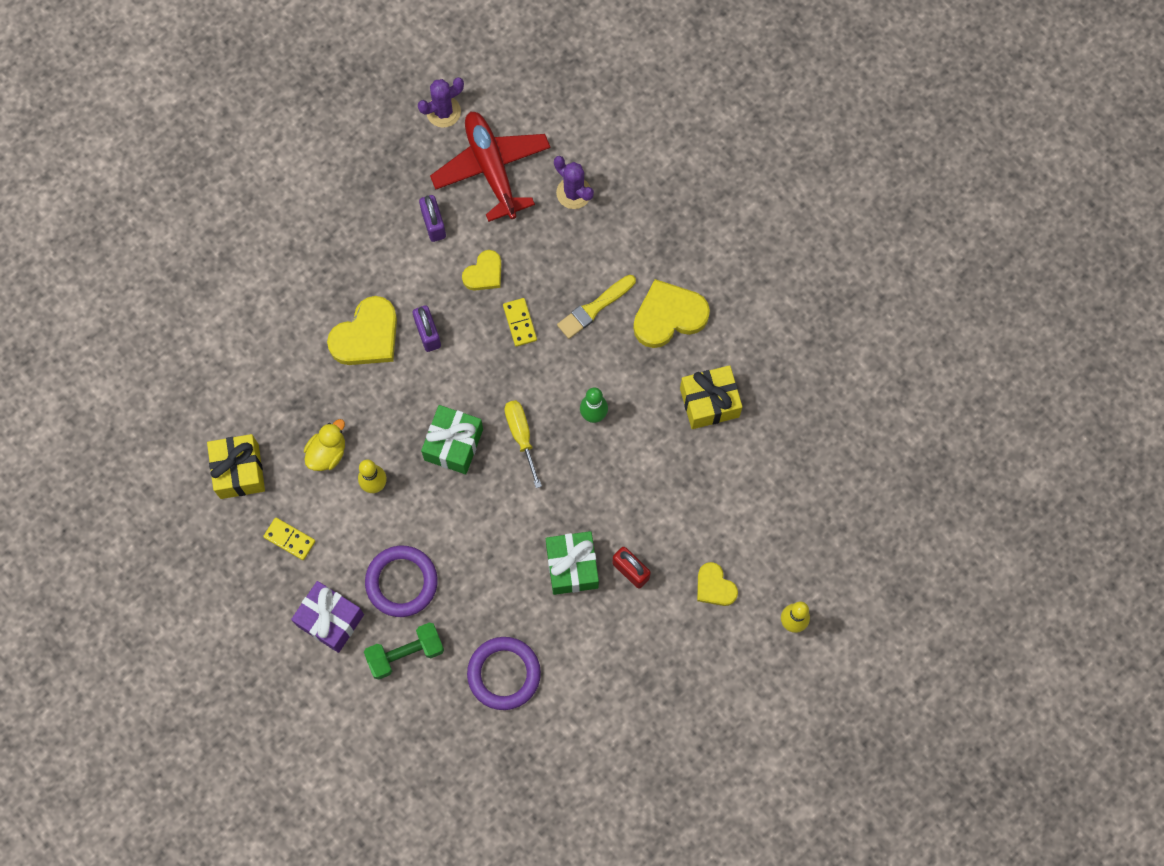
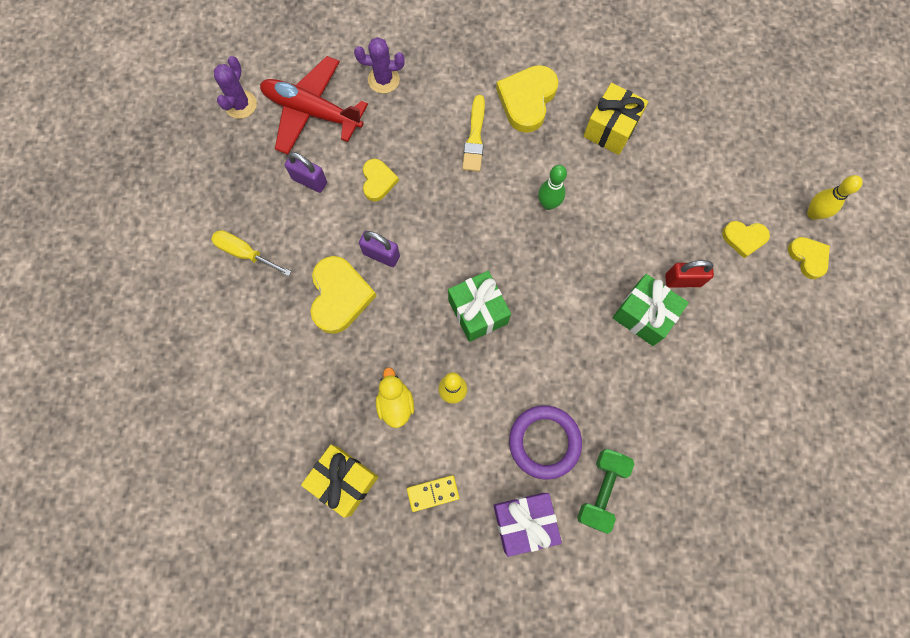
camera: 45 degrees left, 0 degrees up
(504, 674) = (681, 434): purple ring -> none
(519, 323) = (436, 191): yellow domino -> none
(521, 435) = (516, 262): yellow screwdriver -> yellow screwdriver (245, 253)
(747, 649) = (808, 257): none -> yellow heart

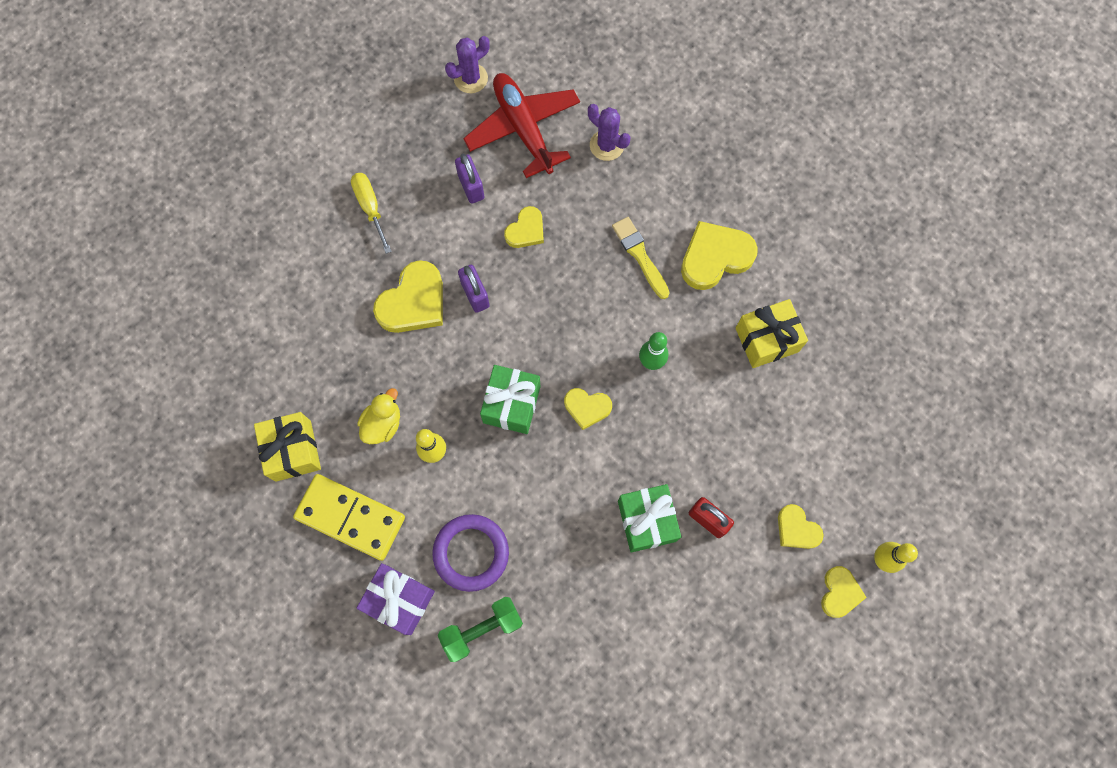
camera: 40 degrees right, 0 degrees up
(433, 493) = (350, 518): yellow domino -> yellow domino, size x2.02
(475, 137) = (640, 255): yellow brush -> yellow brush turned 105 degrees clockwise
(533, 271) = (587, 408): none -> yellow heart

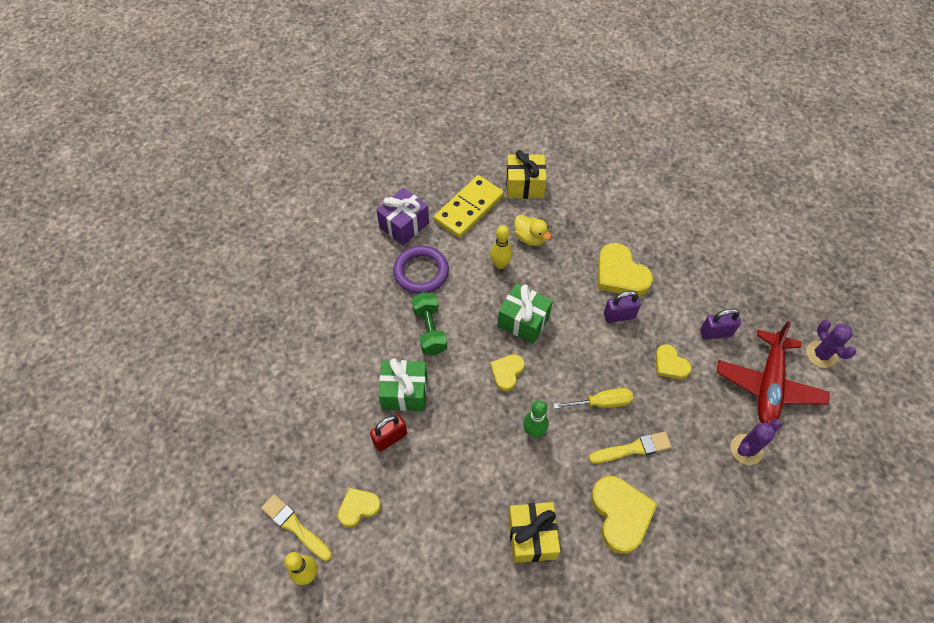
camera: 105 degrees right, 15 degrees down
(370, 207) = (704, 261): yellow screwdriver -> yellow screwdriver (601, 403)
(482, 629) = (367, 267): green dumbbell -> green dumbbell (429, 330)
(523, 128) = (768, 384): red plane -> red plane turned 120 degrees clockwise
(839, 592) = (295, 526): yellow heart -> yellow brush

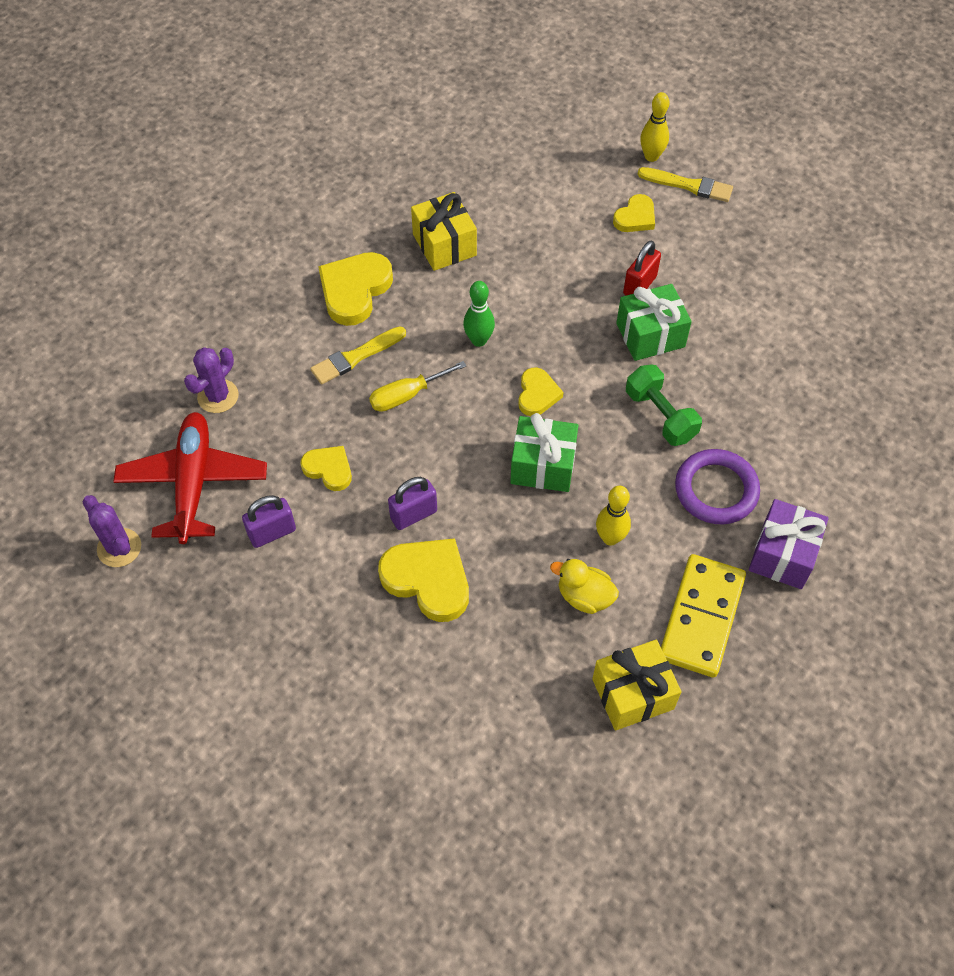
camera: 160 degrees right, 0 degrees up
(620, 514) = (354, 290): yellow heart -> yellow heart turned 60 degrees clockwise

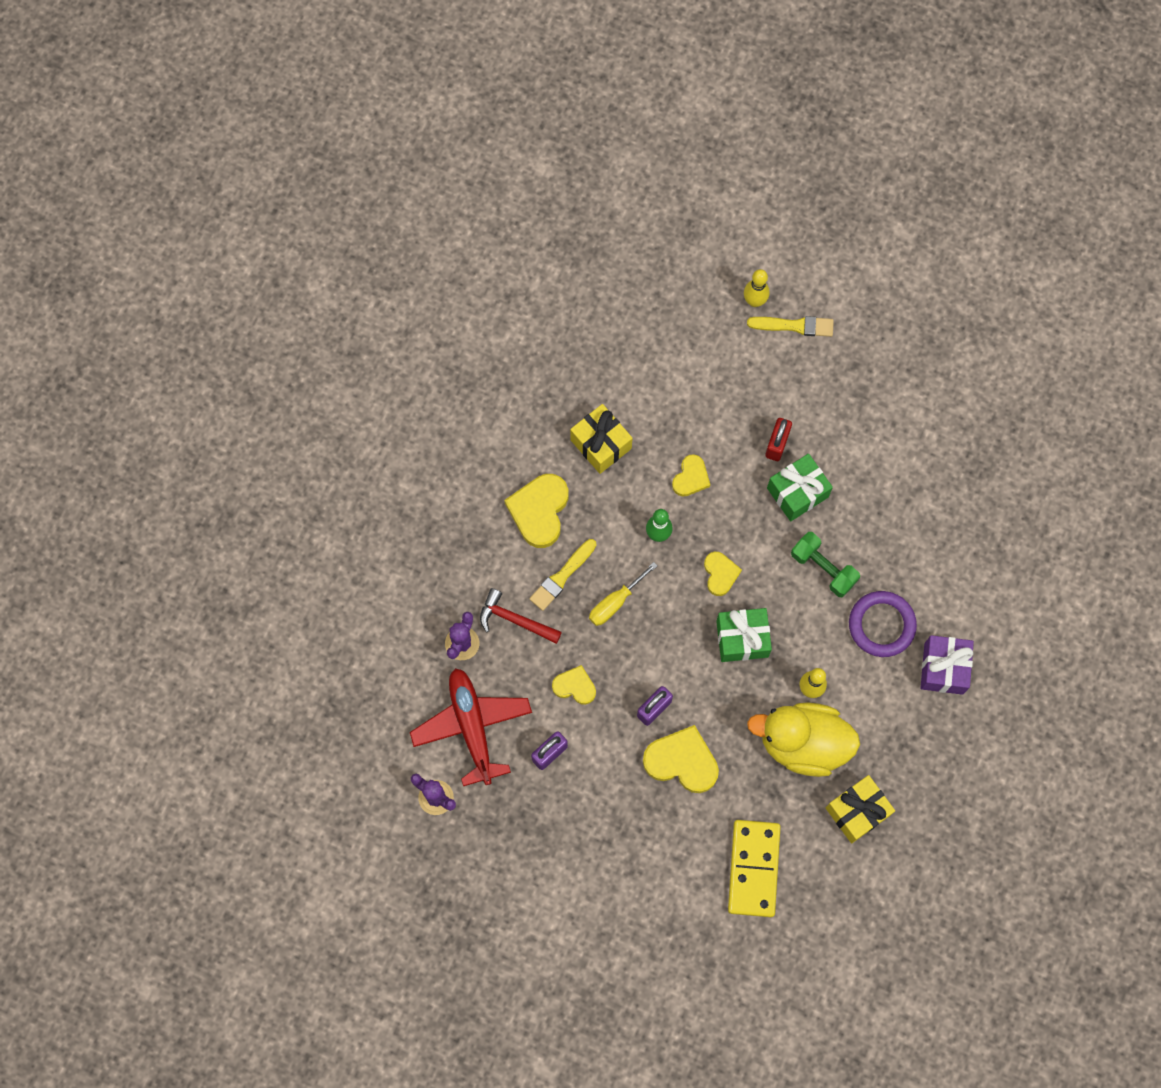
camera: 15 degrees left, 15 degrees up
(286, 387) = (514, 620): none -> red hammer
(584, 596) = (803, 743): yellow duck -> yellow duck, size x2.01
(635, 217) = (756, 373): yellow heart -> yellow heart (691, 477)
(701, 617) = (894, 737): yellow domino -> yellow domino (754, 868)

